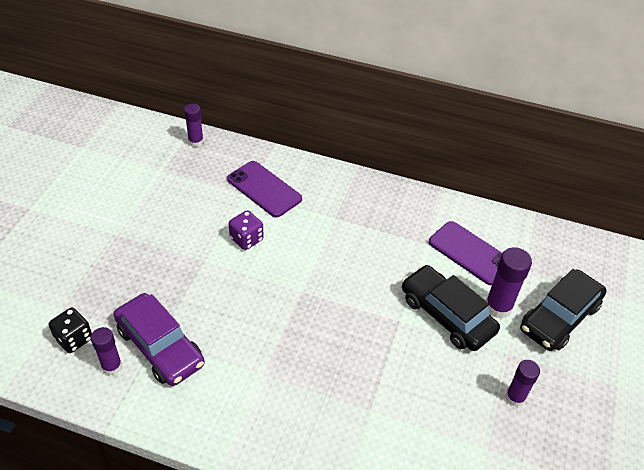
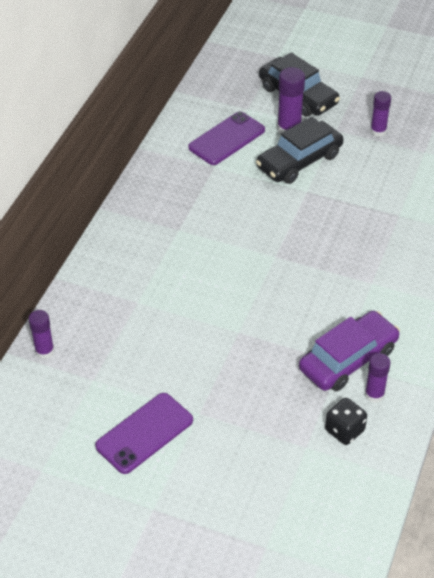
camera: 85 degrees left, 0 degrees up
(246, 239) = (208, 299): purple dice -> none
(264, 189) = (132, 286): purple phone -> purple phone (144, 433)

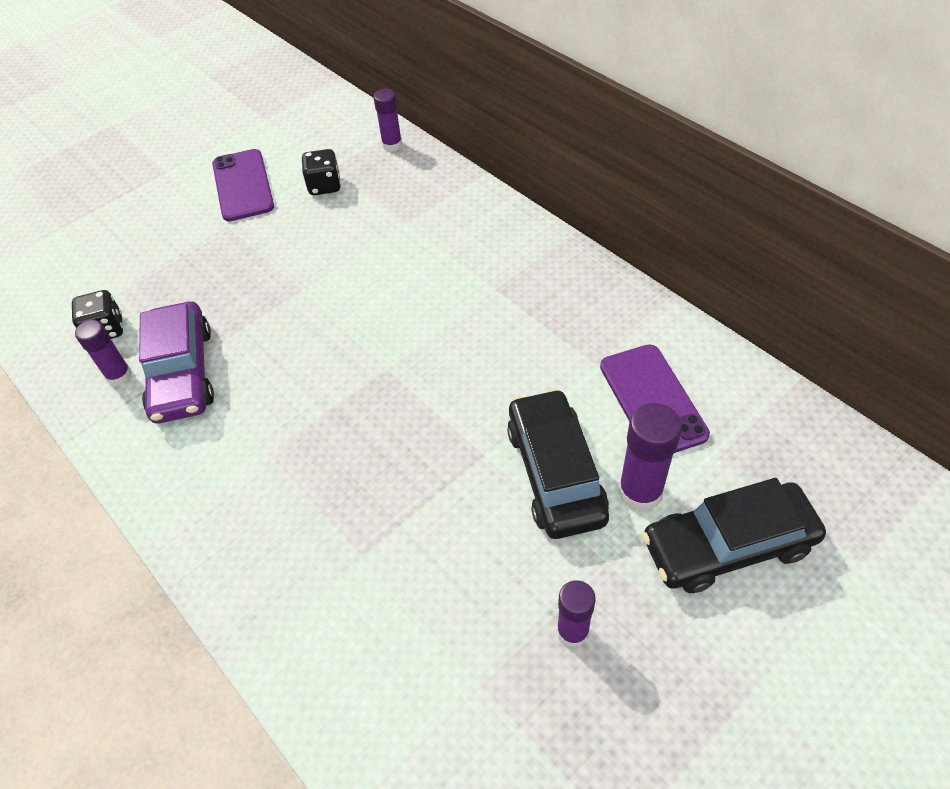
camera: 120 degrees right, 5 degrees up
(118, 373) = (324, 186): none -> black dice

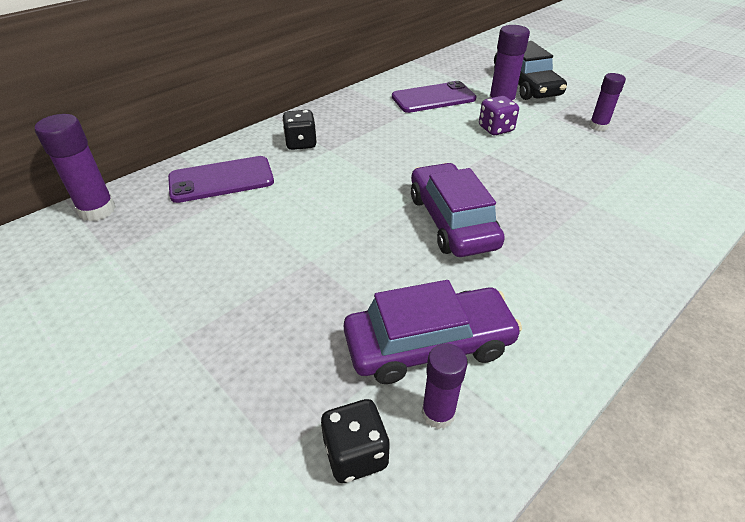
camera: 95 degrees left, 10 degrees down
(243, 185) = (95, 337): purple phone -> purple phone (221, 180)
(324, 186) = (141, 257): black dice -> black dice (301, 143)
(342, 401) = (452, 221): none -> purple car
(392, 145) = (97, 210): purple glue stick -> purple glue stick, size x1.51
(555, 473) = (495, 129): black car -> purple dice

